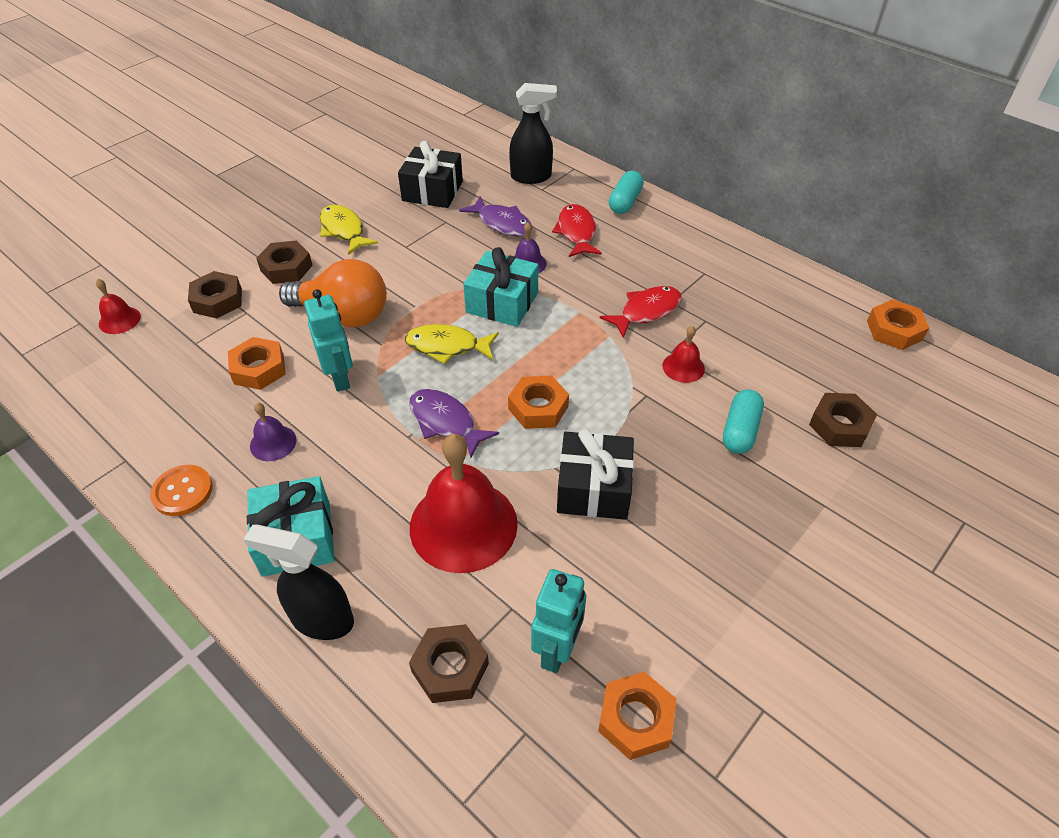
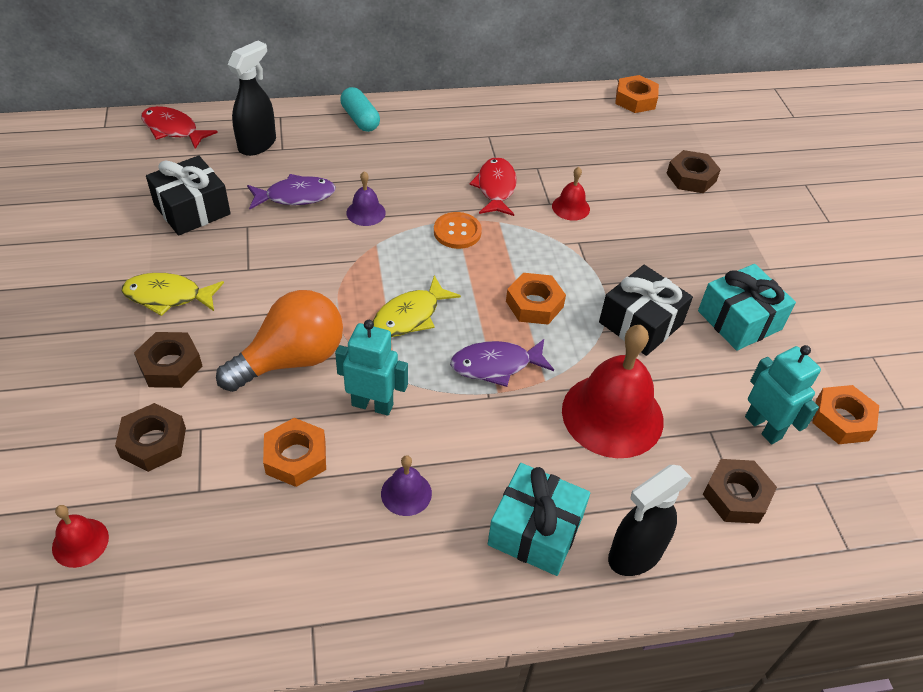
camera: 55 degrees left, 0 degrees up
(182, 491) = (402, 593): orange button -> orange button (457, 232)
(502, 302) = (395, 254): turquoise gift -> turquoise gift (739, 320)
(576, 232) = (362, 165): red fish -> red fish (173, 129)
(740, 431) = (655, 221): turquoise capsule -> none

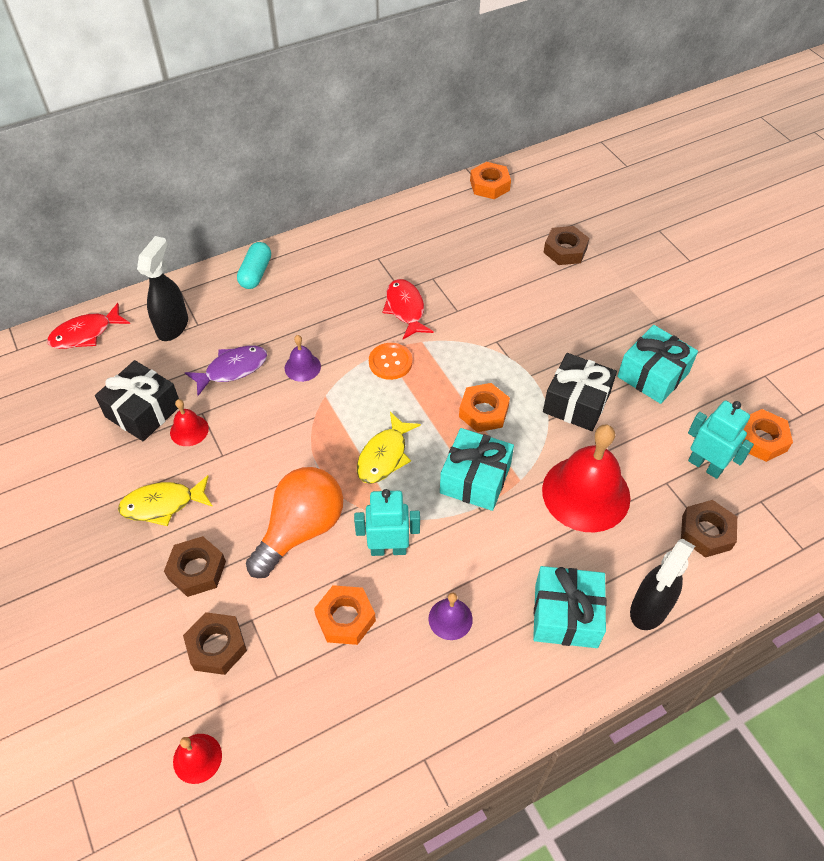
camera: 15 degrees left, 5 degrees up
(173, 129) = (85, 334): red fish -> red fish turned 45 degrees counterclockwise
(360, 119) = (256, 273): turquoise capsule -> turquoise capsule turned 60 degrees clockwise
(496, 365) = (475, 479): purple fish -> turquoise gift
(570, 207) = (477, 309): red bell -> red bell (189, 430)

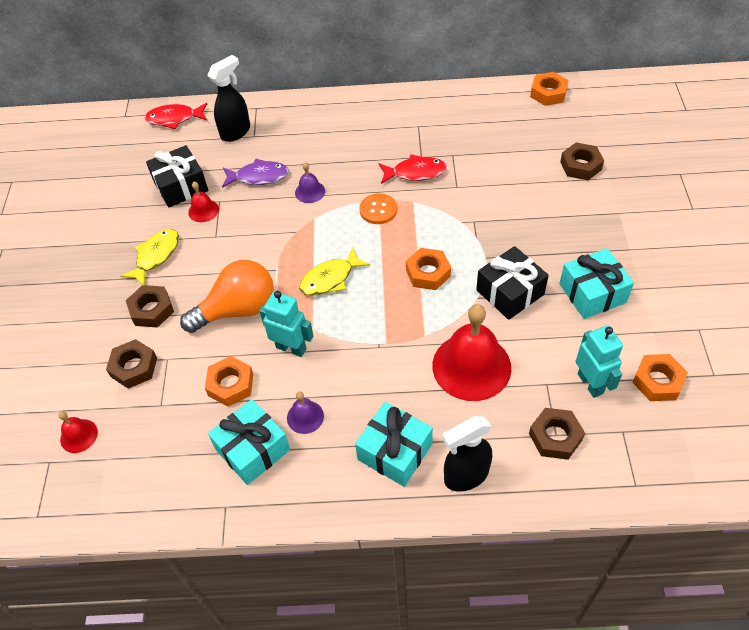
camera: 30 degrees right, 0 degrees up
(163, 504) = (156, 256): yellow fish -> yellow fish turned 105 degrees clockwise
(256, 273) = (317, 110): turquoise capsule -> none
(405, 309) = (415, 172): red fish -> red fish turned 75 degrees clockwise
(475, 479) = (389, 322): turquoise gift -> turquoise gift (253, 449)

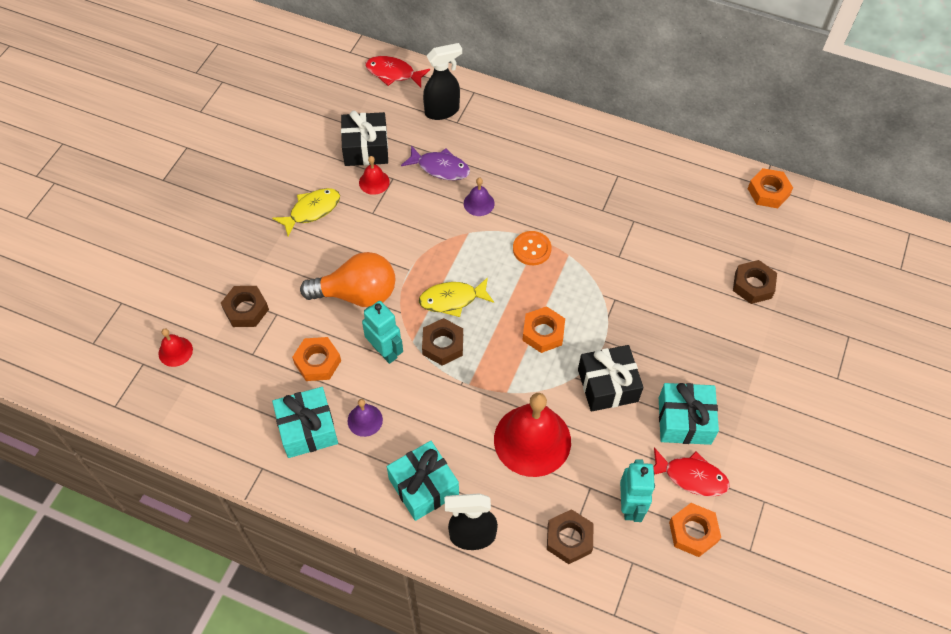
camera: 20 degrees right, 5 degrees up
(151, 310) = (284, 262): brown nut -> brown nut (443, 345)
(415, 172) = (587, 225): red fish -> red fish (691, 477)

